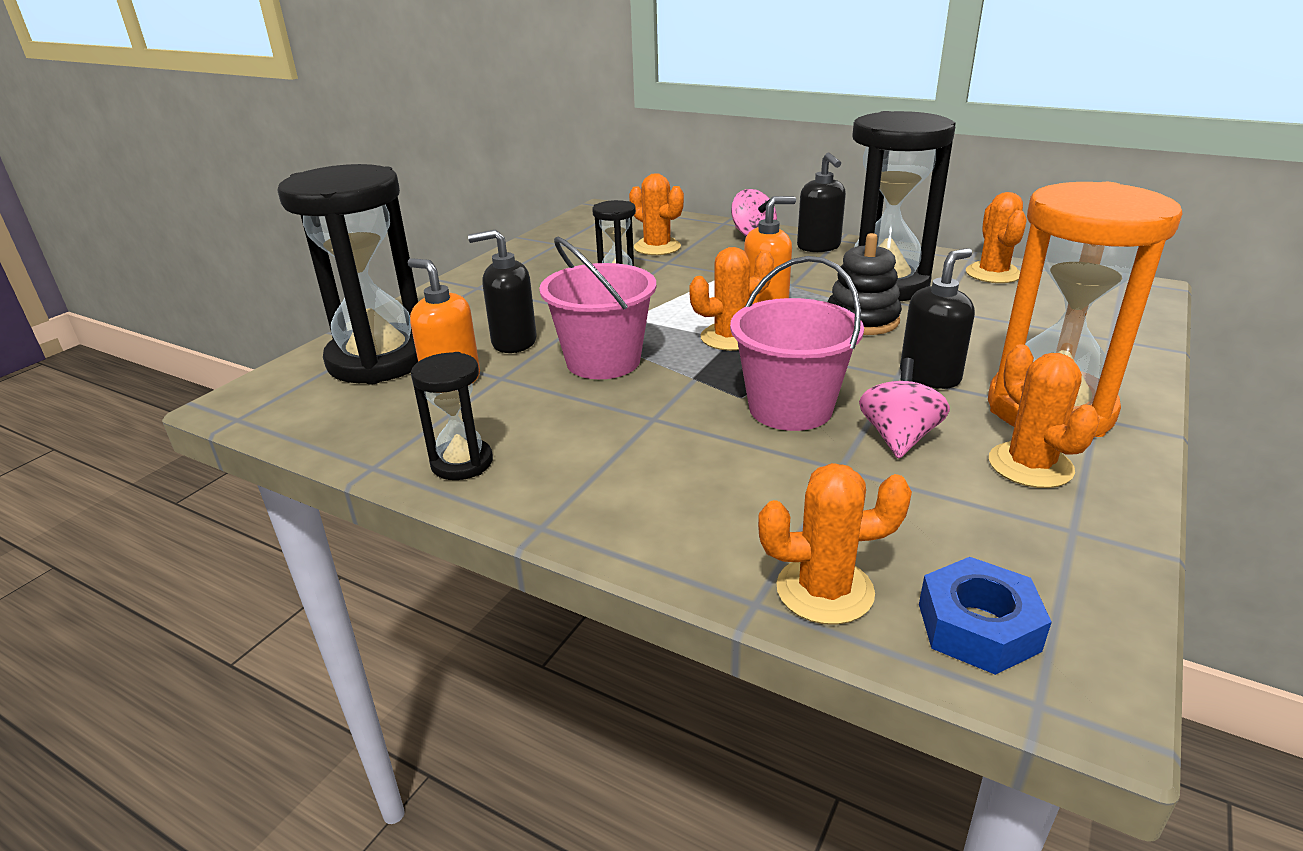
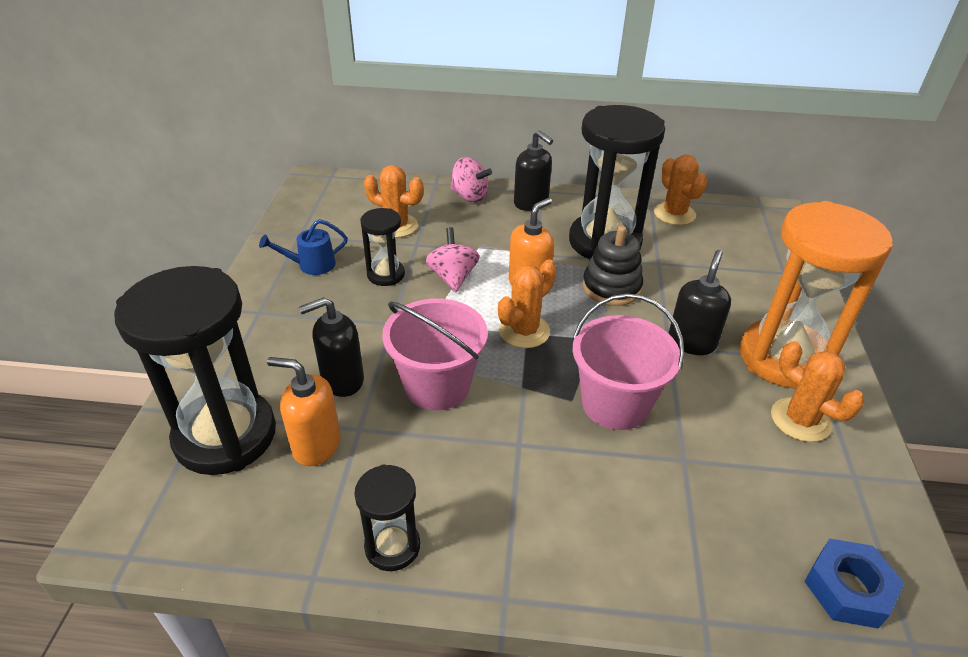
camera: 25 degrees left, 10 degrees up
(551, 263) = (311, 265): none -> blue watering can
(824, 590) = (741, 590): orange cactus -> none
(898, 438) = (705, 415): pink spinning top -> pink spinning top (453, 277)

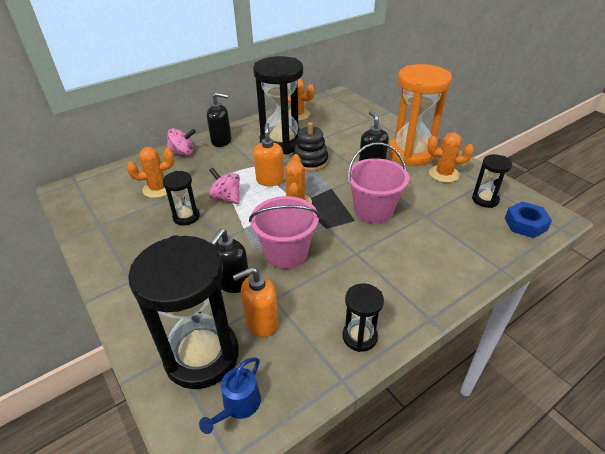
camera: 40 degrees left, 0 degrees up
(311, 265) = (131, 237): blue watering can -> blue watering can (238, 406)
(823, 503) = (485, 199): none -> black hourglass

